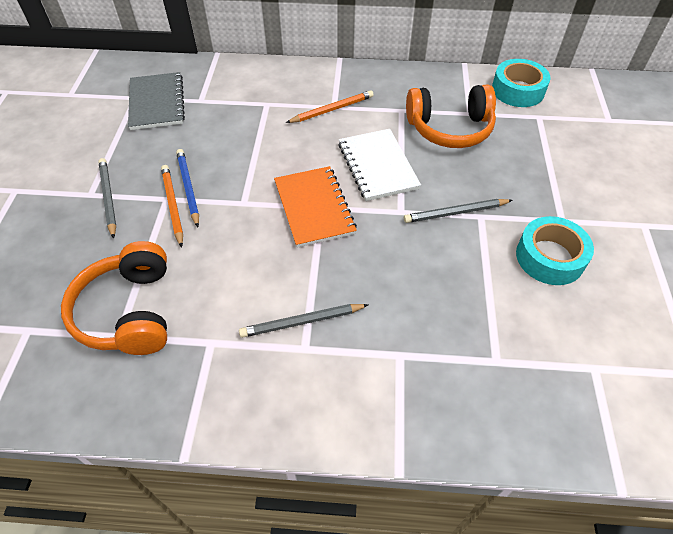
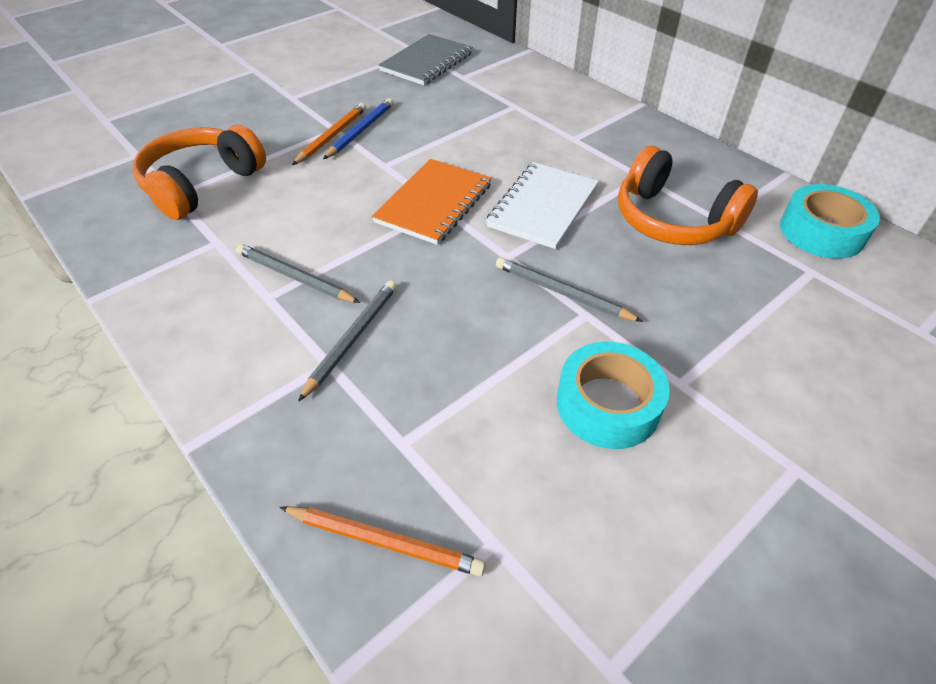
camera: 45 degrees right, 5 degrees down
(108, 198) = (299, 106): grey pencil -> grey pencil (352, 339)
(332, 109) = (568, 140): orange pencil -> orange pencil (384, 541)

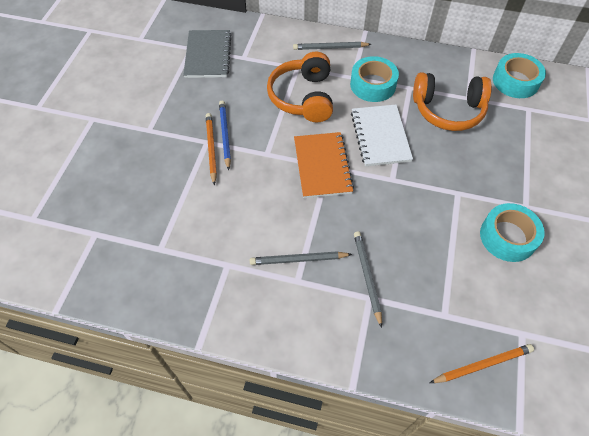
camera: 35 degrees left, 10 degrees up
(202, 185) = (170, 231): orange headphones -> orange headphones (303, 97)
(562, 293) = (437, 187): grey pencil -> grey pencil (330, 48)
(592, 155) = (373, 85): none -> turquoise tape

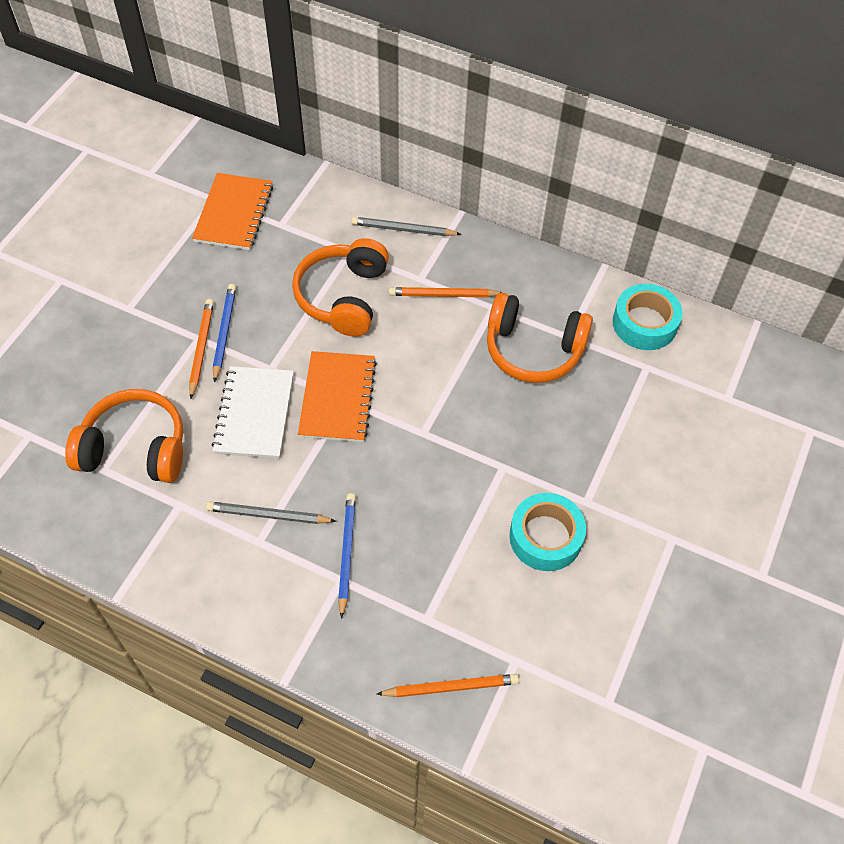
camera: 10 degrees right, 0 degrees up
(181, 229) = (135, 449): none -> orange headphones
(208, 55) = (234, 213): grey notebook -> orange notebook
(367, 277) = (346, 553): grey pencil -> blue pencil
(373, 85) = (443, 295): turquoise tape -> orange pencil
(380, 136) = (428, 371): white notebook -> white notebook (254, 414)

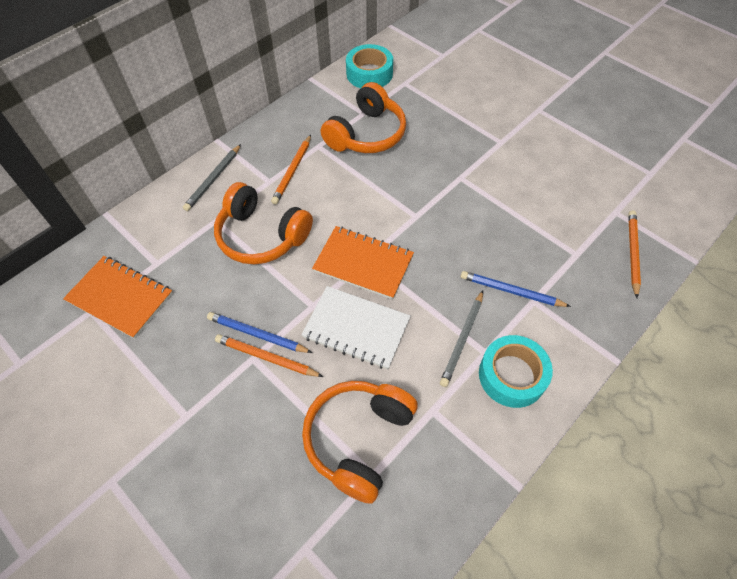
camera: 70 degrees left, 0 degrees up
(545, 537) = (524, 170): turquoise tape -> turquoise tape (512, 375)

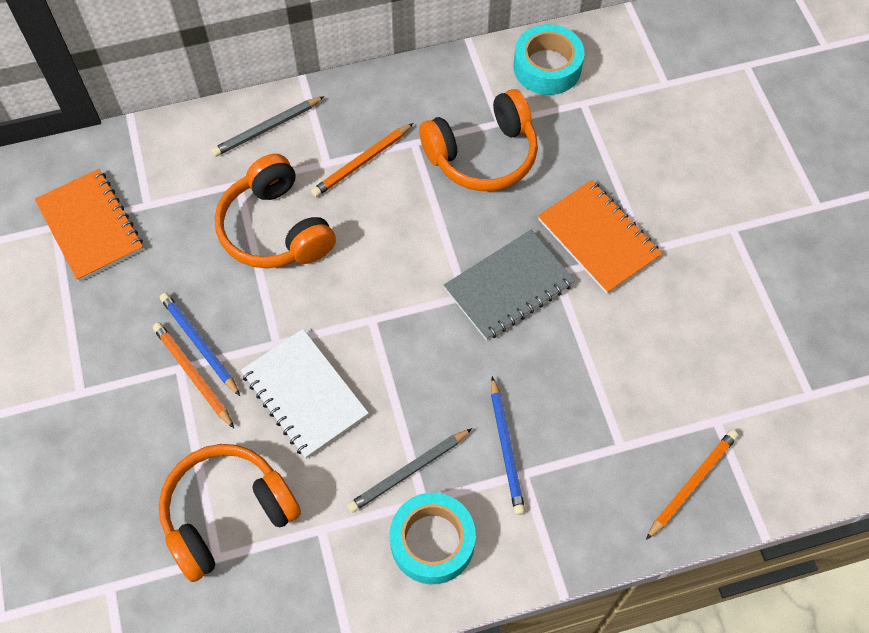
camera: 30 degrees right, 5 degrees up
(363, 263) = (363, 323): orange notebook -> orange notebook (598, 238)
(439, 198) = (509, 287): none -> grey notebook
(511, 291) = (506, 448): blue pencil -> blue pencil turned 150 degrees counterclockwise

